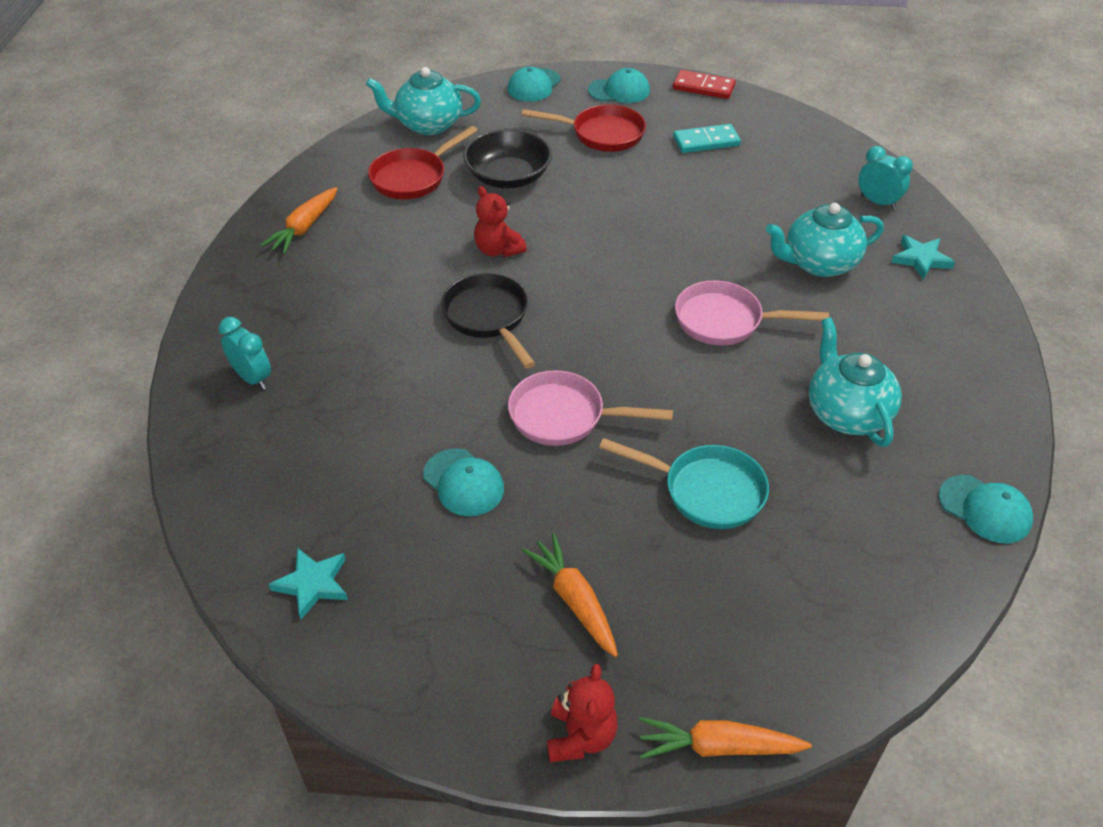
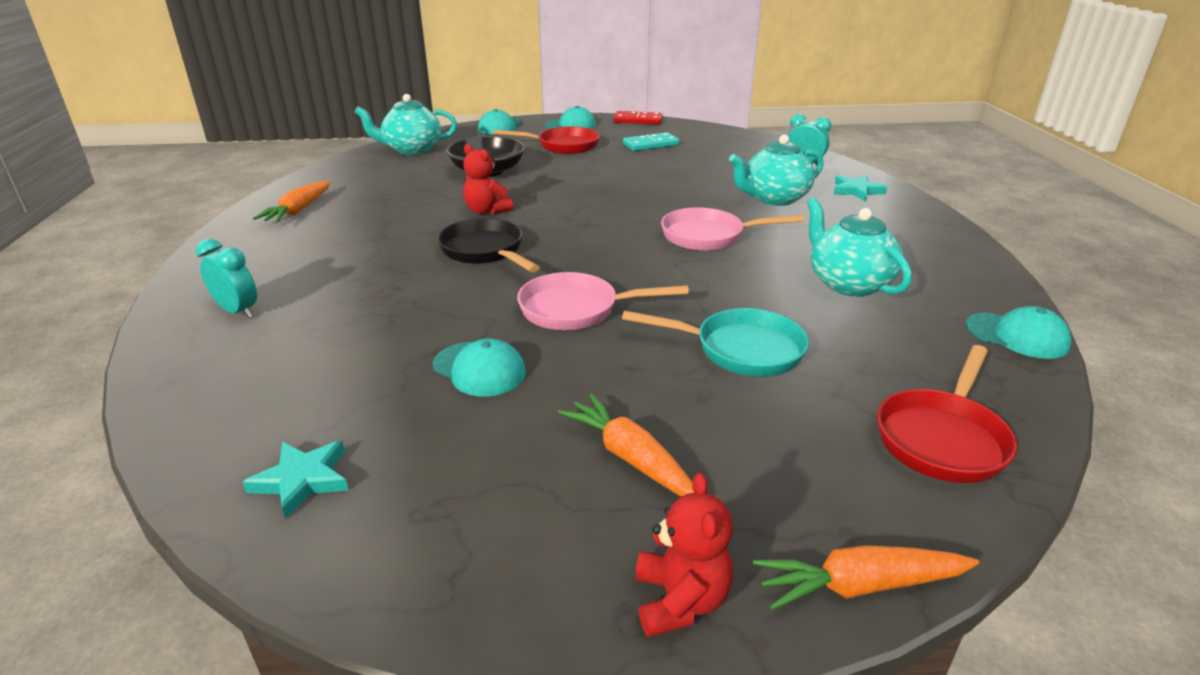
camera: 10 degrees left, 15 degrees down
(413, 177) = (401, 177): red pan -> red pan (943, 438)

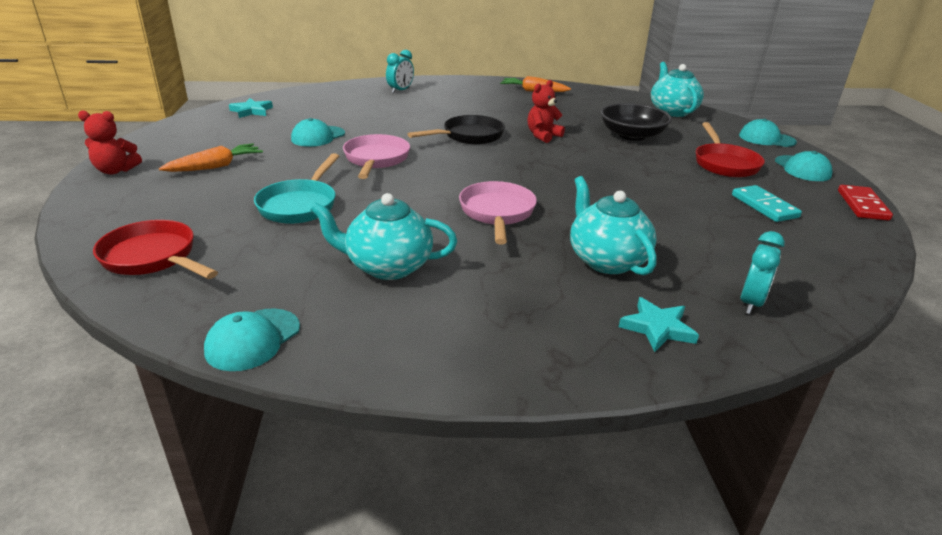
camera: 90 degrees right, 0 degrees up
(848, 283) = (387, 266): turquoise teapot -> turquoise teapot turned 150 degrees counterclockwise
(860, 586) = (79, 208): orange carrot -> none

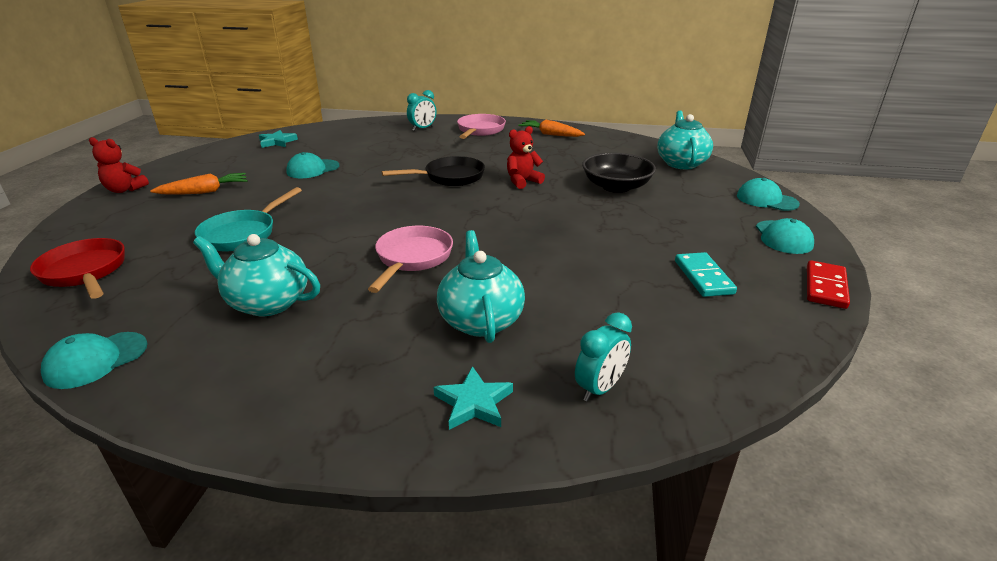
camera: 15 degrees right, 0 degrees up
(376, 160) = (345, 195): pink pan -> pink pan (480, 131)
(724, 164) = (695, 225): red pan -> none

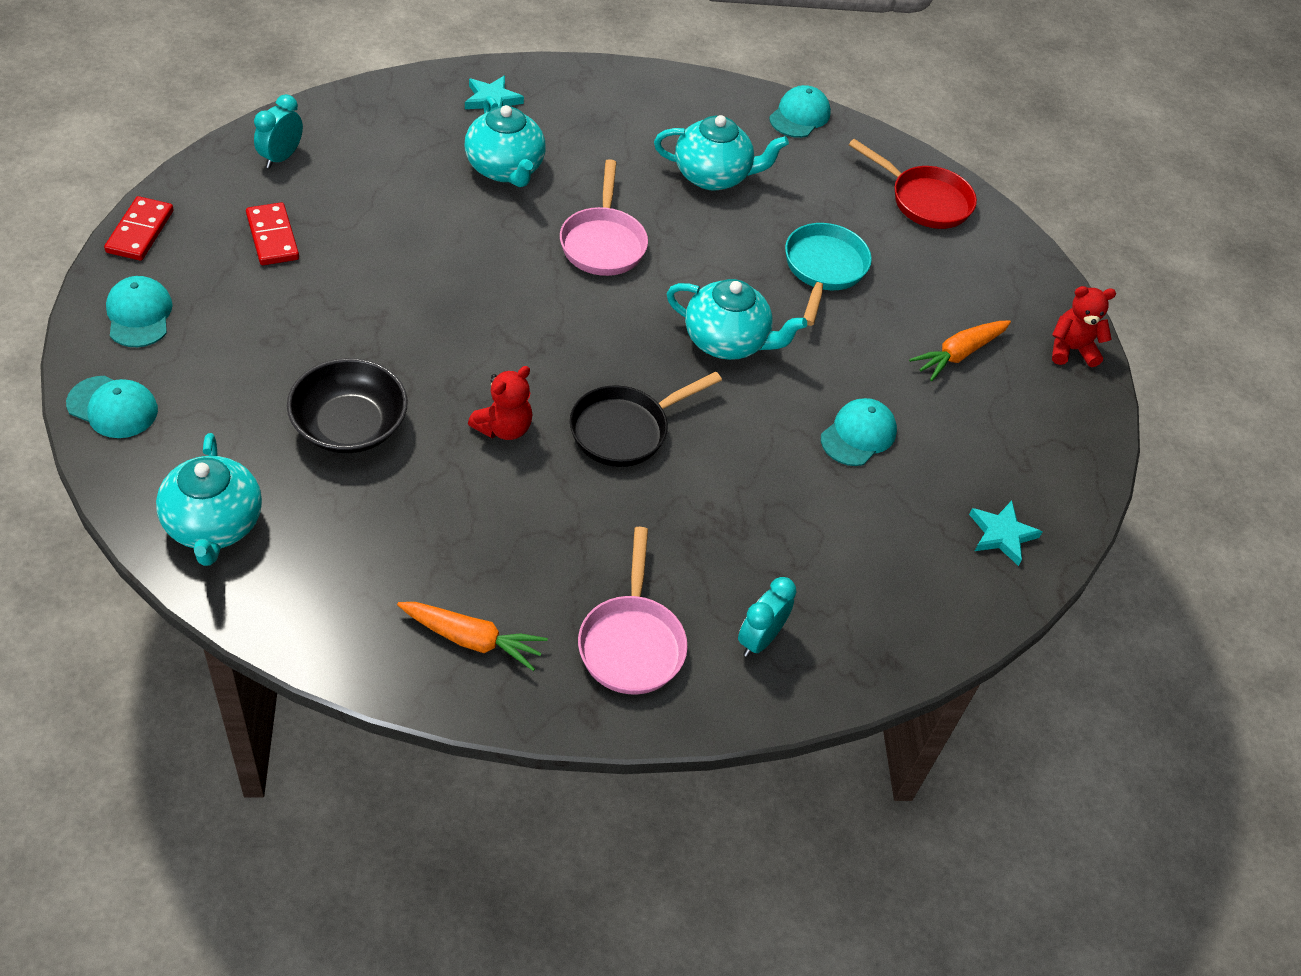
camera: 160 degrees right, 20 degrees up
(357, 204) = (727, 341): none -> turquoise teapot
(599, 388) = (397, 115): turquoise clock -> turquoise clock (281, 157)
(703, 277) = (273, 237): turquoise domino -> red domino

